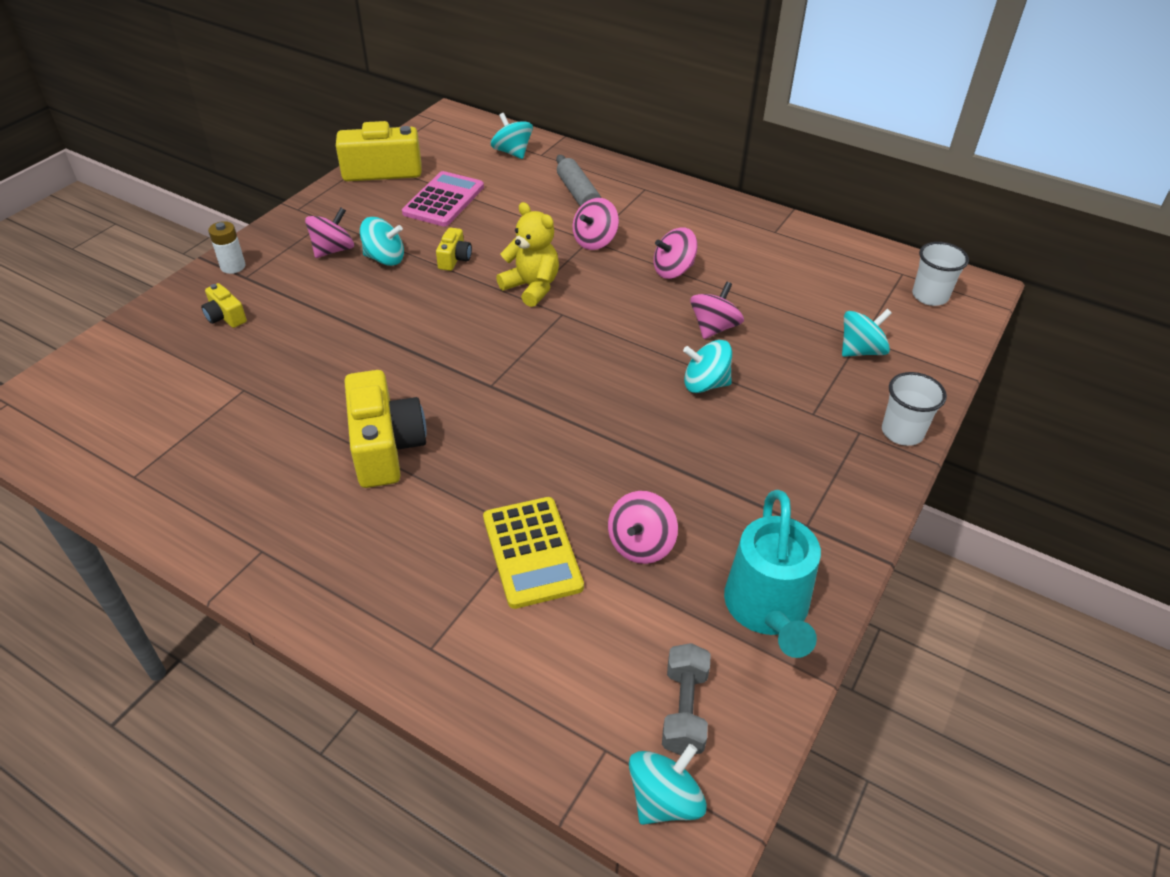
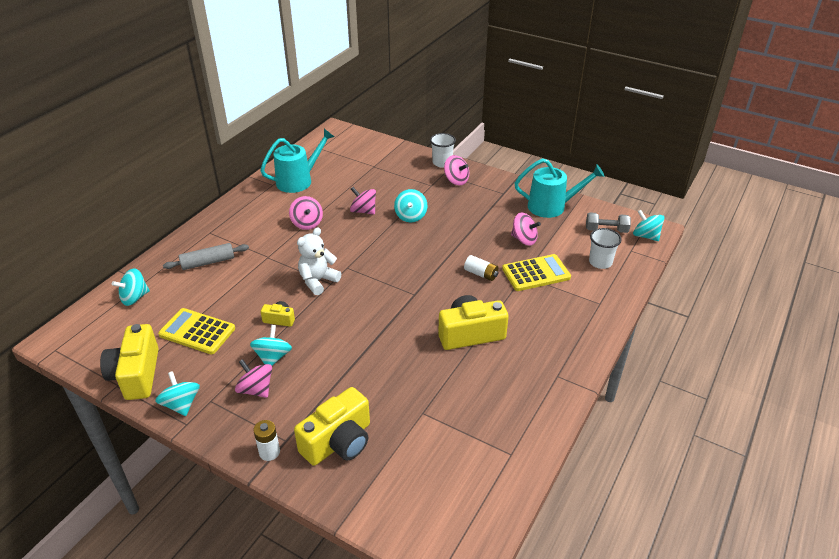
camera: 90 degrees left, 5 degrees down
(225, 317) = (338, 442): yellow camera -> yellow camera, size x2.05
(444, 200) = (197, 332): pink calculator -> yellow calculator
(532, 287) = (318, 281): yellow teddy bear -> white teddy bear
(535, 470) = (481, 274): none -> white battery
(595, 241) = (269, 254): pink spinning top -> pink spinning top (456, 180)
(792, 255) = (298, 180): none -> turquoise watering can
(861, 350) = (384, 167): turquoise spinning top -> turquoise spinning top (181, 404)
(930, 296) = (341, 143): white cup -> white cup (600, 262)

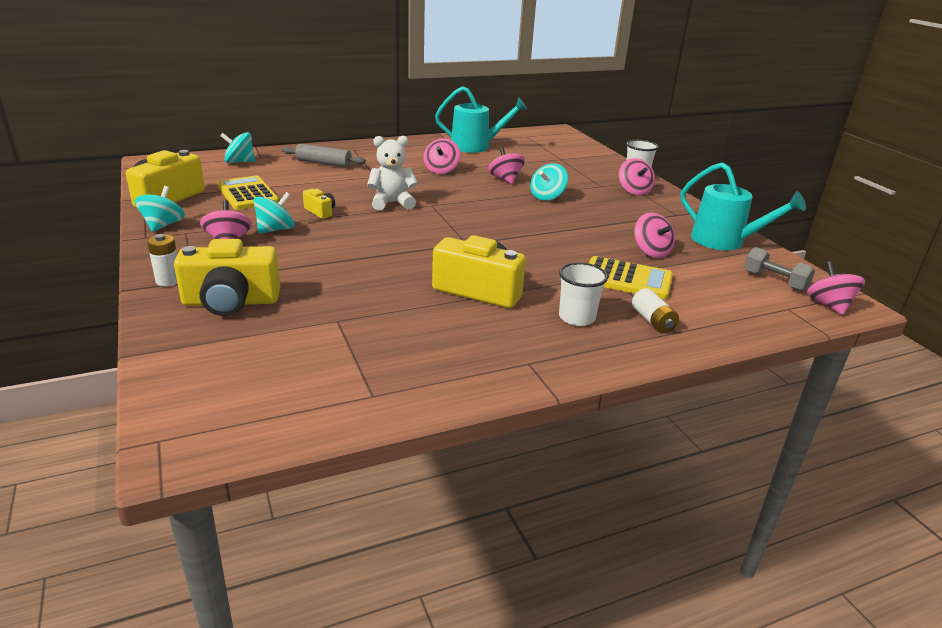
camera: 35 degrees right, 10 degrees down
(481, 274) = (560, 256): white battery -> white battery (652, 321)
(600, 262) = (727, 301): white cup -> white cup (576, 317)
(646, 236) = (829, 305): turquoise spinning top -> pink spinning top

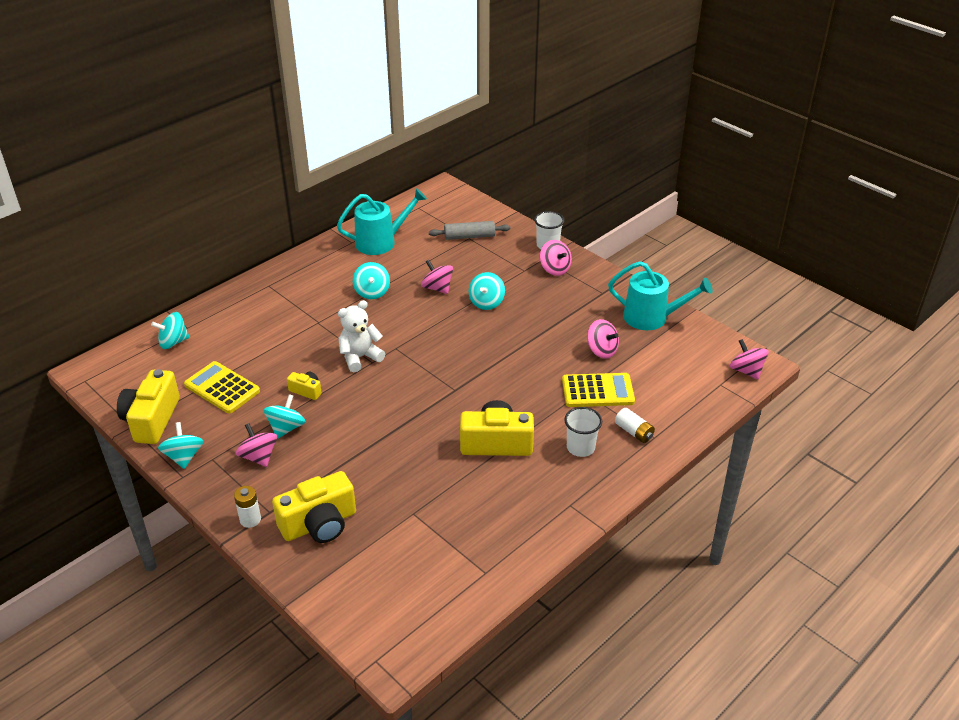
camera: 20 degrees left, 10 degrees up
(323, 163) = (256, 317): grey rolling pin -> grey rolling pin (469, 236)
(441, 170) = (372, 292): pink spinning top -> turquoise spinning top
(774, 281) = (702, 356): grey dumbbell -> none

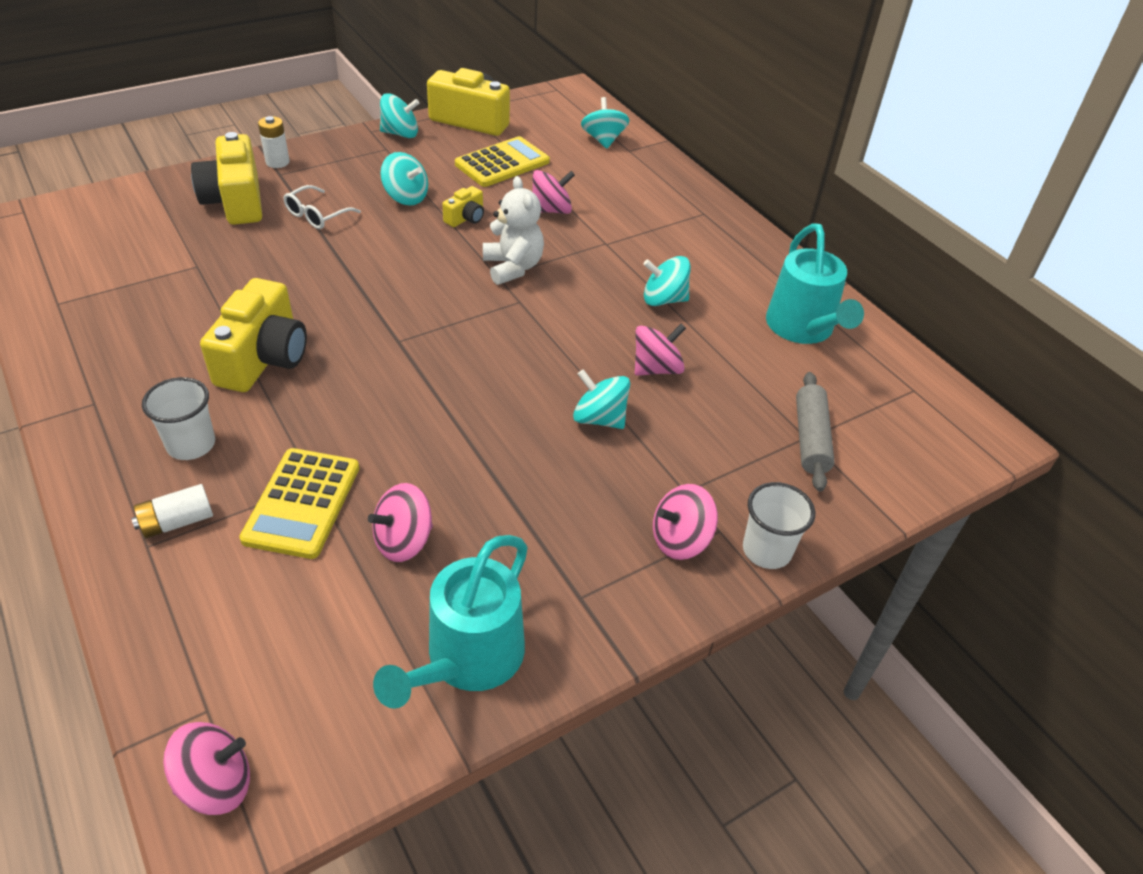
camera: 100 degrees right, 5 degrees up
(259, 457) = (369, 175): pink spinning top -> pink spinning top (551, 210)
(325, 469) = (317, 215): none -> white glasses

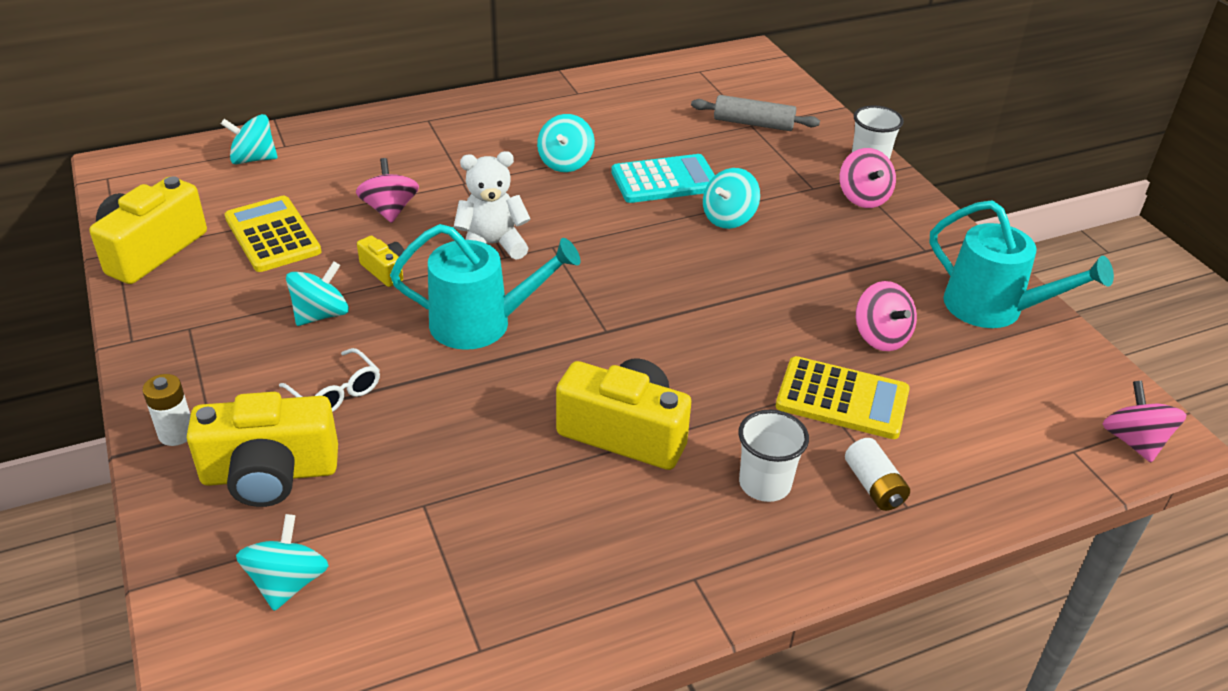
camera: 80 degrees left, 5 degrees down
(400, 133) = (154, 313): turquoise spinning top -> turquoise spinning top (288, 583)
(656, 368) = (665, 180): pink spinning top -> turquoise calculator
(802, 328) = (618, 102): turquoise watering can -> turquoise watering can (481, 323)

